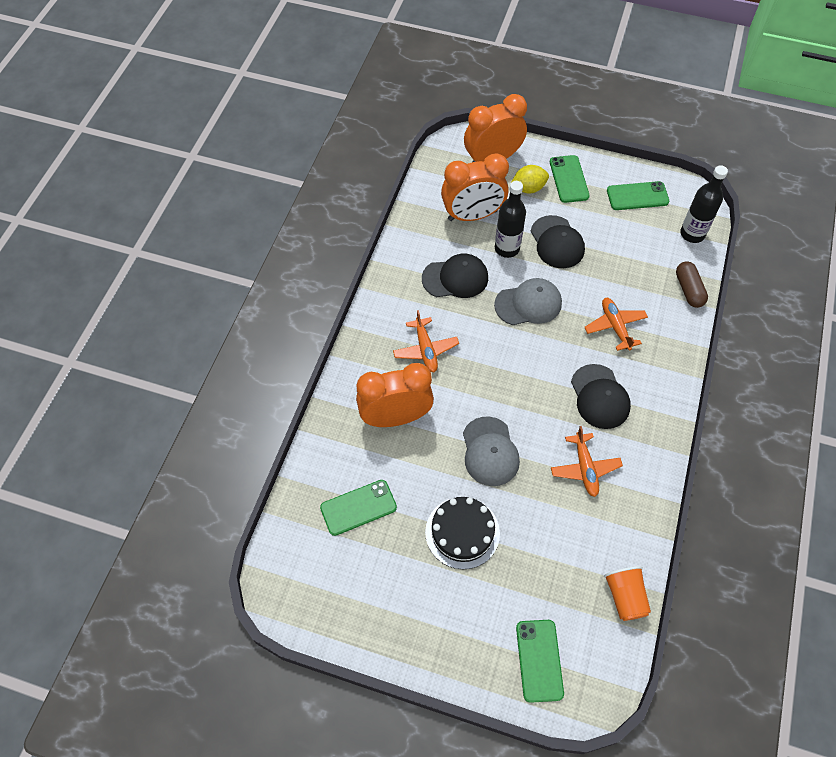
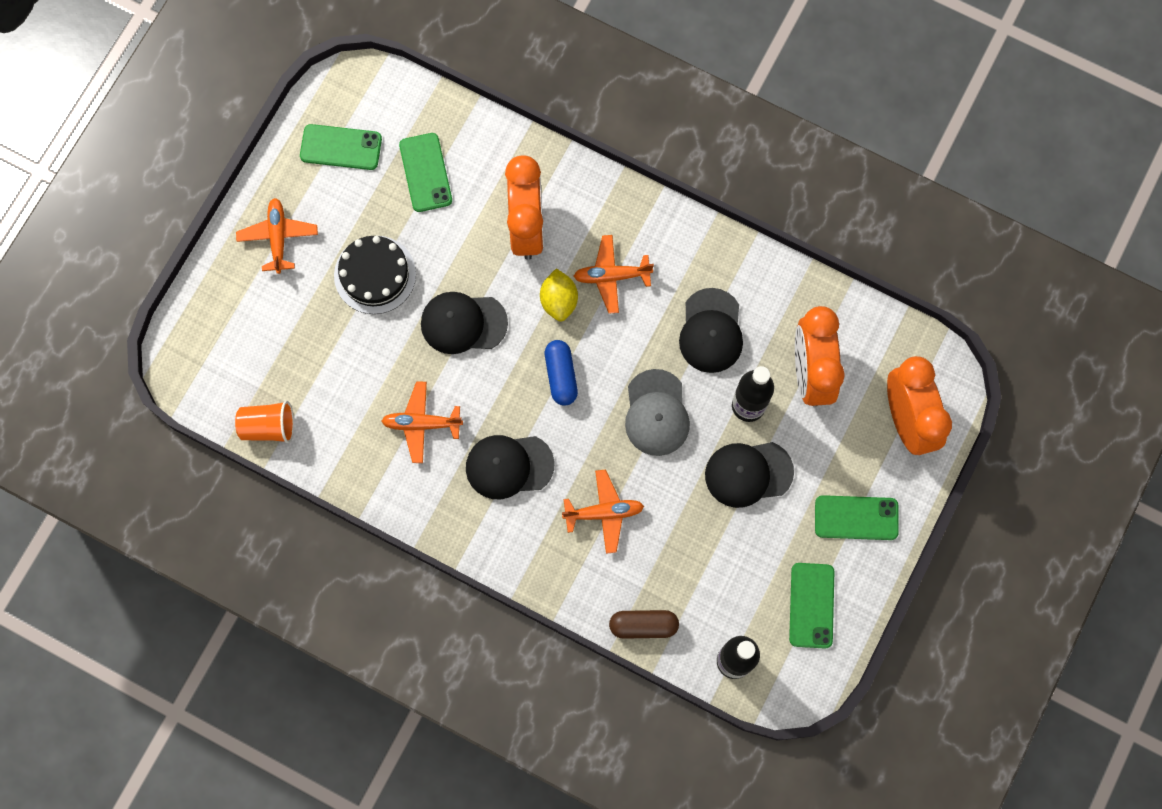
camera: 100 degrees right, 15 degrees up
(444, 628) = (278, 237): none -> orange plane
(490, 451) = (463, 323): grey cap -> black cap
(516, 372) = (561, 375): none -> blue capsule
(528, 188) = (847, 458): yellow lemon -> yellow lemon (559, 301)
(539, 660) = (225, 323): green phone -> green phone (341, 147)

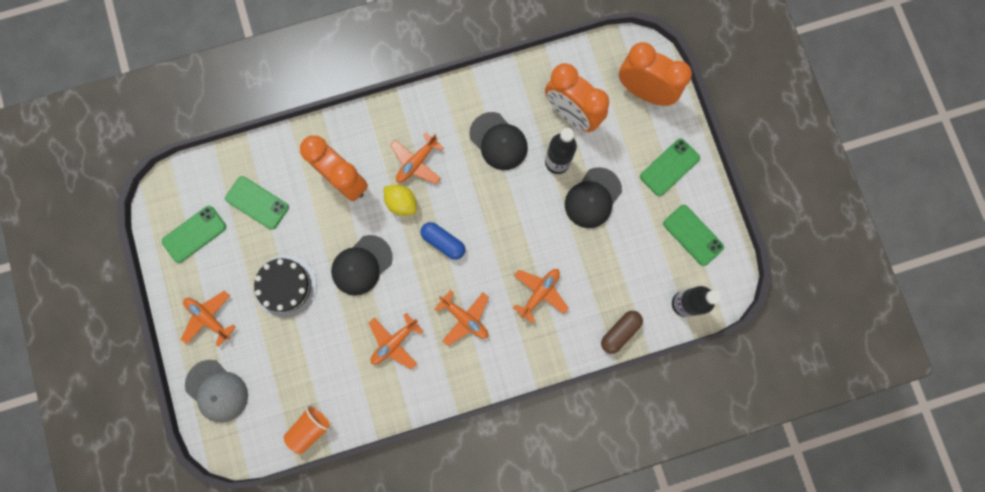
camera: 45 degrees left, 5 degrees up
(509, 466) = (464, 318): black cap -> orange plane
(656, 413) = (514, 213): grey cap -> grey cap (217, 391)

